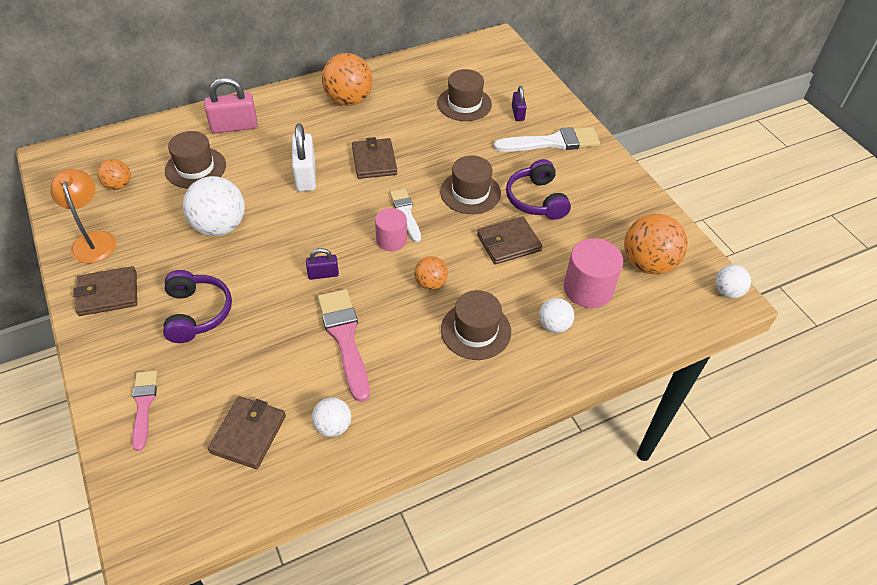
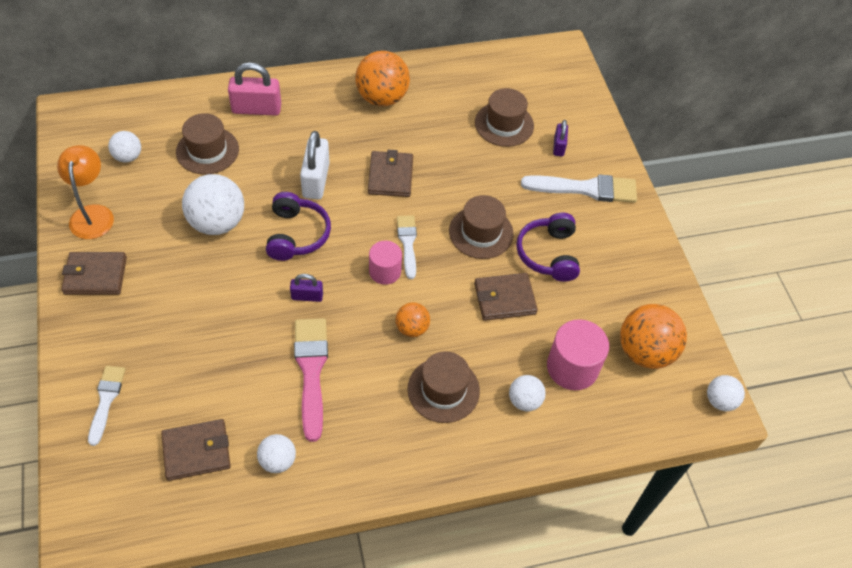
camera: 10 degrees right, 5 degrees up
(118, 185) = (128, 157): orange ball -> white ball
(144, 405) = (106, 400): pink brush -> white brush
(197, 313) = (175, 314): purple headphones -> purple headphones (297, 234)
(248, 434) = (196, 451): brown wallet -> brown wallet turned 45 degrees clockwise

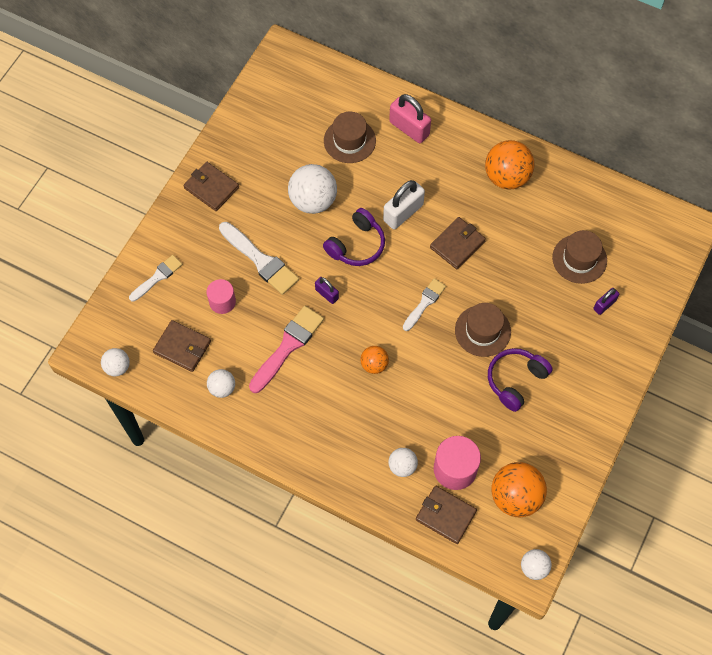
camera: 45 degrees right, 10 degrees up
(92, 214) = (241, 141): orange lamp -> none
(128, 157) = (295, 112): white ball -> white ball (117, 367)
(385, 271) = (391, 312): pink cylinder -> pink cylinder (222, 302)
(443, 390) = (357, 420): brown hat -> none
(504, 299) = (454, 389): brown wallet -> brown wallet (445, 515)
(585, 189) = (592, 352): white brush -> white brush (260, 260)

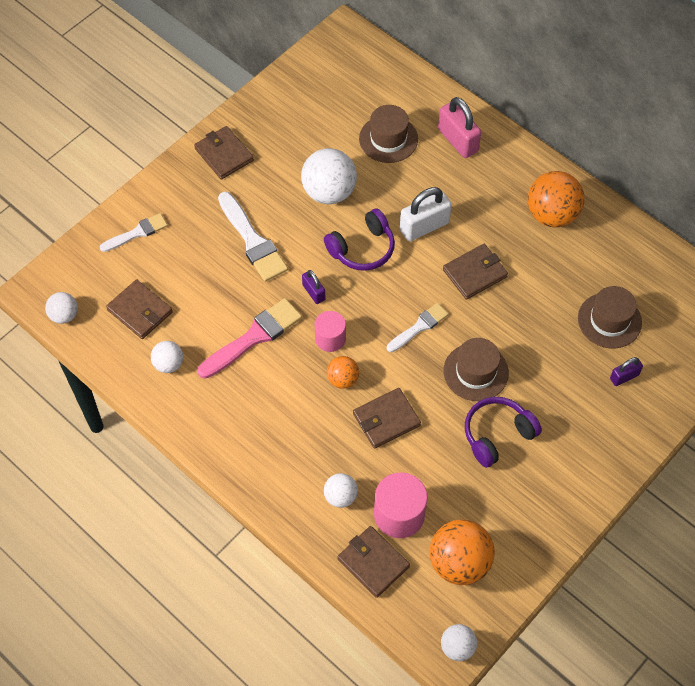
camera: 15 degrees right, 5 degrees down
(222, 302) = (198, 274): pink cylinder -> pink cylinder (330, 338)
(420, 390) = (386, 419): none -> brown wallet

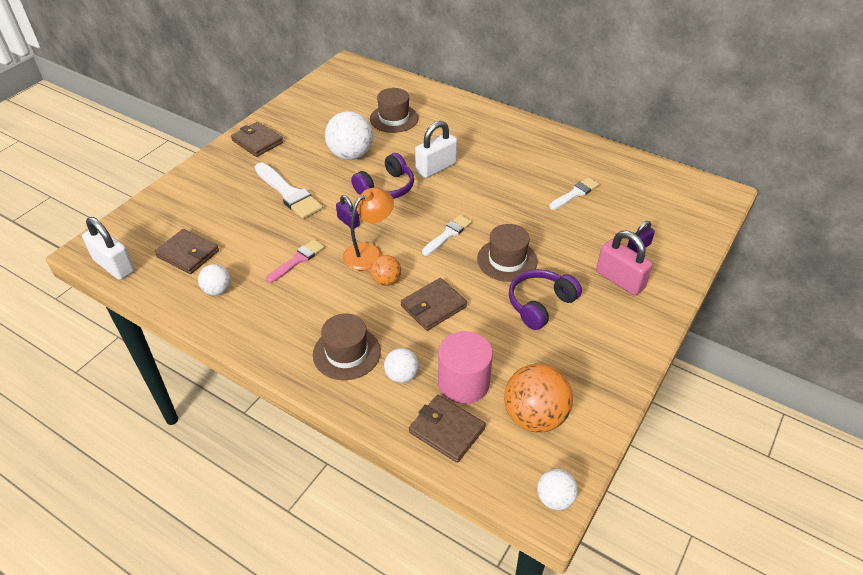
camera: 10 degrees left, 15 degrees down
(64, 315) = (114, 266): white ball -> white padlock
(137, 233) = (183, 199): white brush -> white brush (575, 193)
(254, 337) = (297, 260): pink brush -> pink brush, size x0.62
(330, 338) = (369, 252): pink cylinder -> orange lamp
(458, 140) = (450, 114): pink padlock -> pink padlock (620, 280)
(475, 273) = (487, 193): brown wallet -> none
(552, 215) = (539, 149): orange ball -> none
(609, 320) = (611, 210): brown hat -> brown hat (346, 353)

